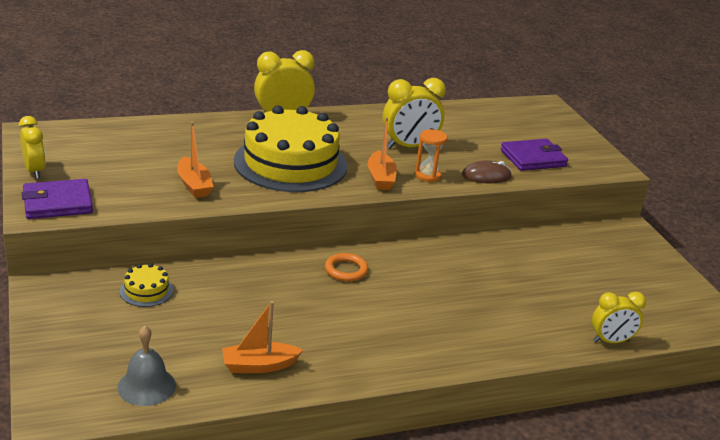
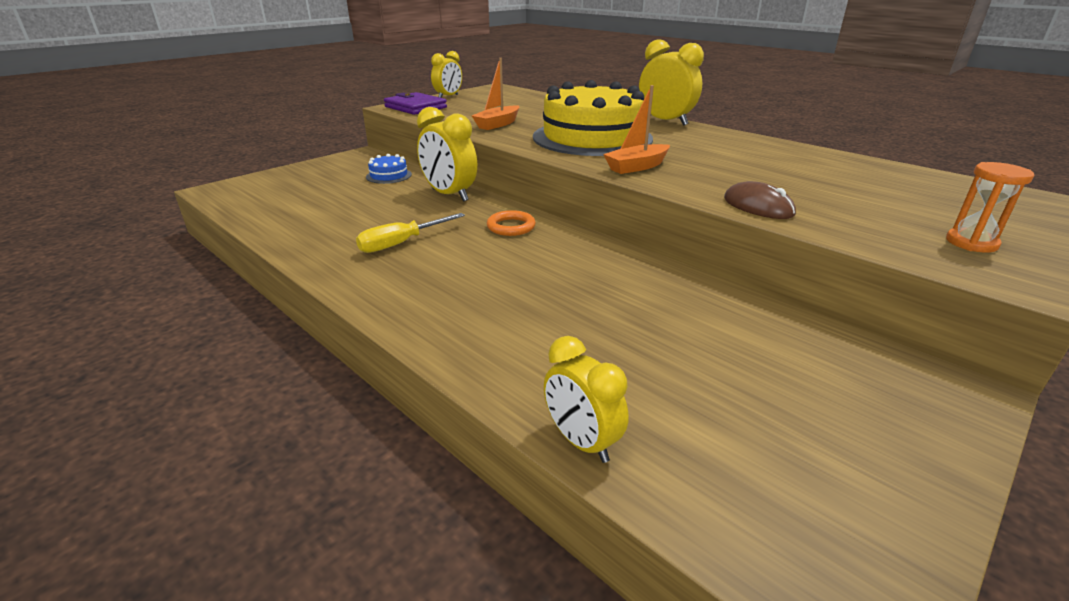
camera: 65 degrees right, 0 degrees up
(146, 291) = (389, 175): yellow cake -> blue cake
(146, 386) = (264, 204): grey bell -> none
(259, 365) = (318, 230): orange boat -> none
(330, 329) = (401, 243): none -> yellow screwdriver
(409, 147) = (731, 164): yellow clock -> yellow clock (449, 195)
(427, 175) = (688, 182): orange hourglass -> orange hourglass (971, 243)
(533, 158) = (876, 222): purple wallet -> none

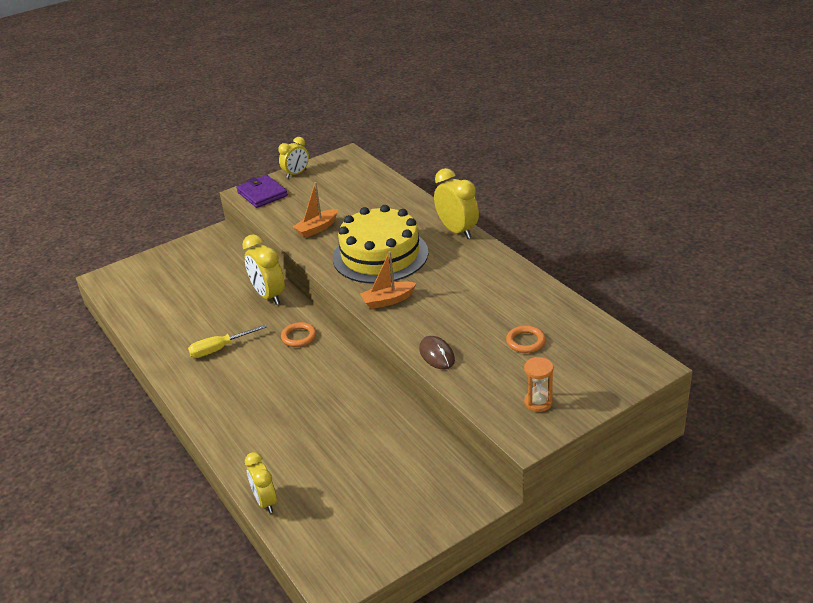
camera: 15 degrees right, 5 degrees up
(389, 175) = (231, 267): blue cake -> none
(861, 190) = (525, 341): none -> orange ring

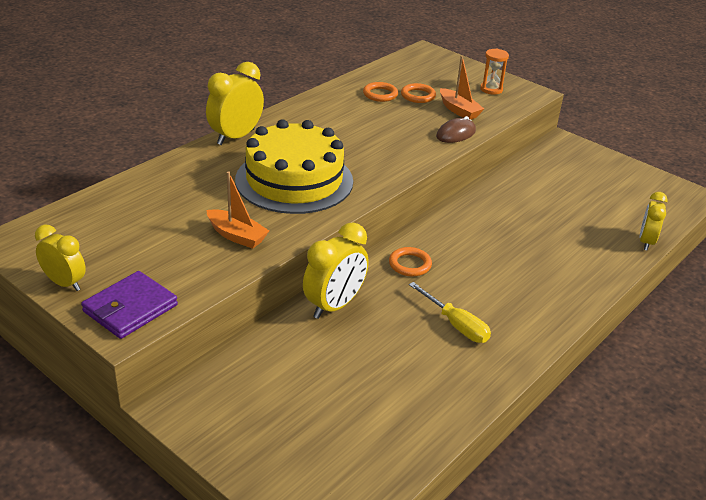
camera: 110 degrees left, 0 degrees up
(265, 501) = (646, 242): yellow clock -> yellow clock turned 150 degrees clockwise
(388, 300) = (381, 166): orange boat -> orange boat (459, 110)
(531, 316) = (380, 94): none -> orange ring

